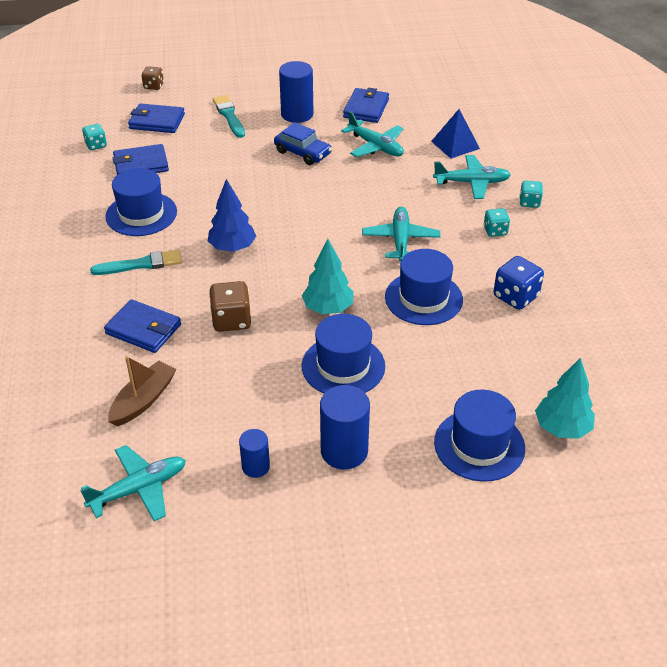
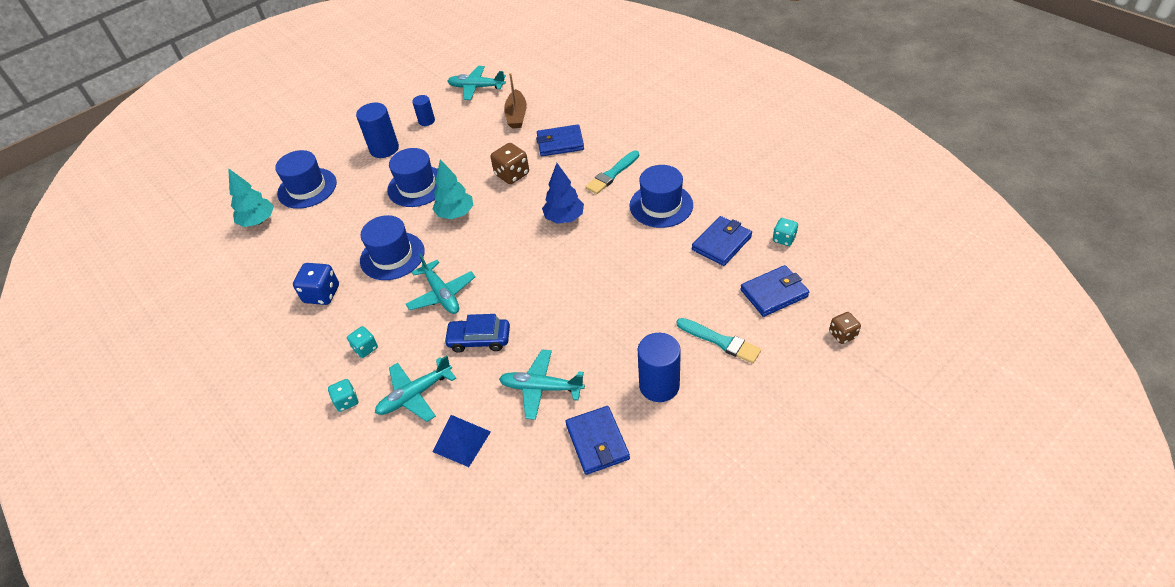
camera: 150 degrees right, 5 degrees up
(139, 489) = (476, 87): turquoise plane -> turquoise plane turned 75 degrees clockwise
(303, 153) = (602, 337): blue car -> blue car (479, 339)

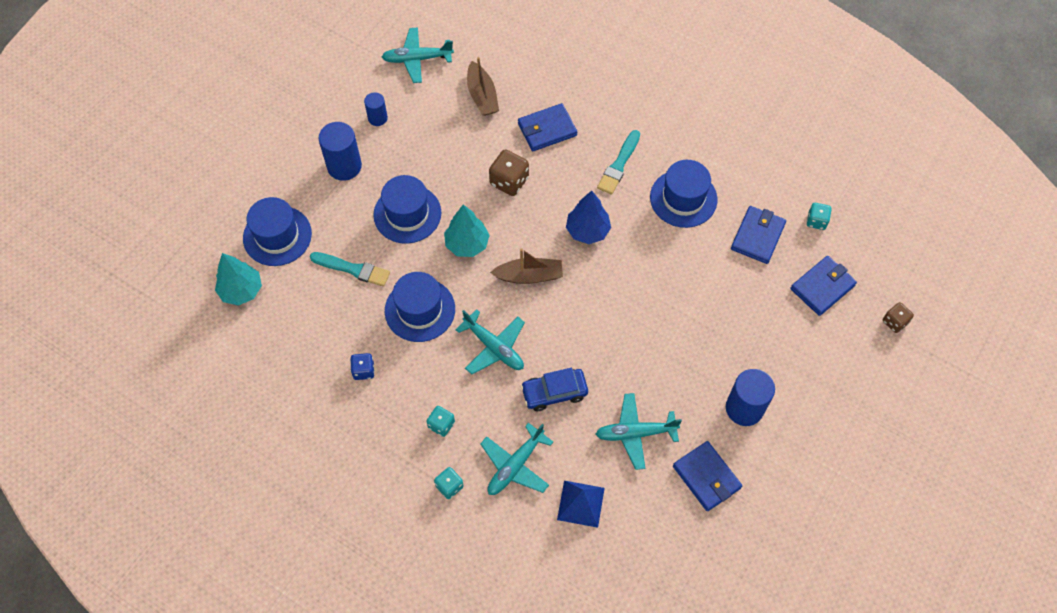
camera: 20 degrees left, 15 degrees up
(322, 294) = (363, 370): blue dice -> blue dice, size x0.63
(498, 244) = (529, 276): none -> brown boat
(720, 341) = (787, 350): turquoise brush -> turquoise brush (353, 269)

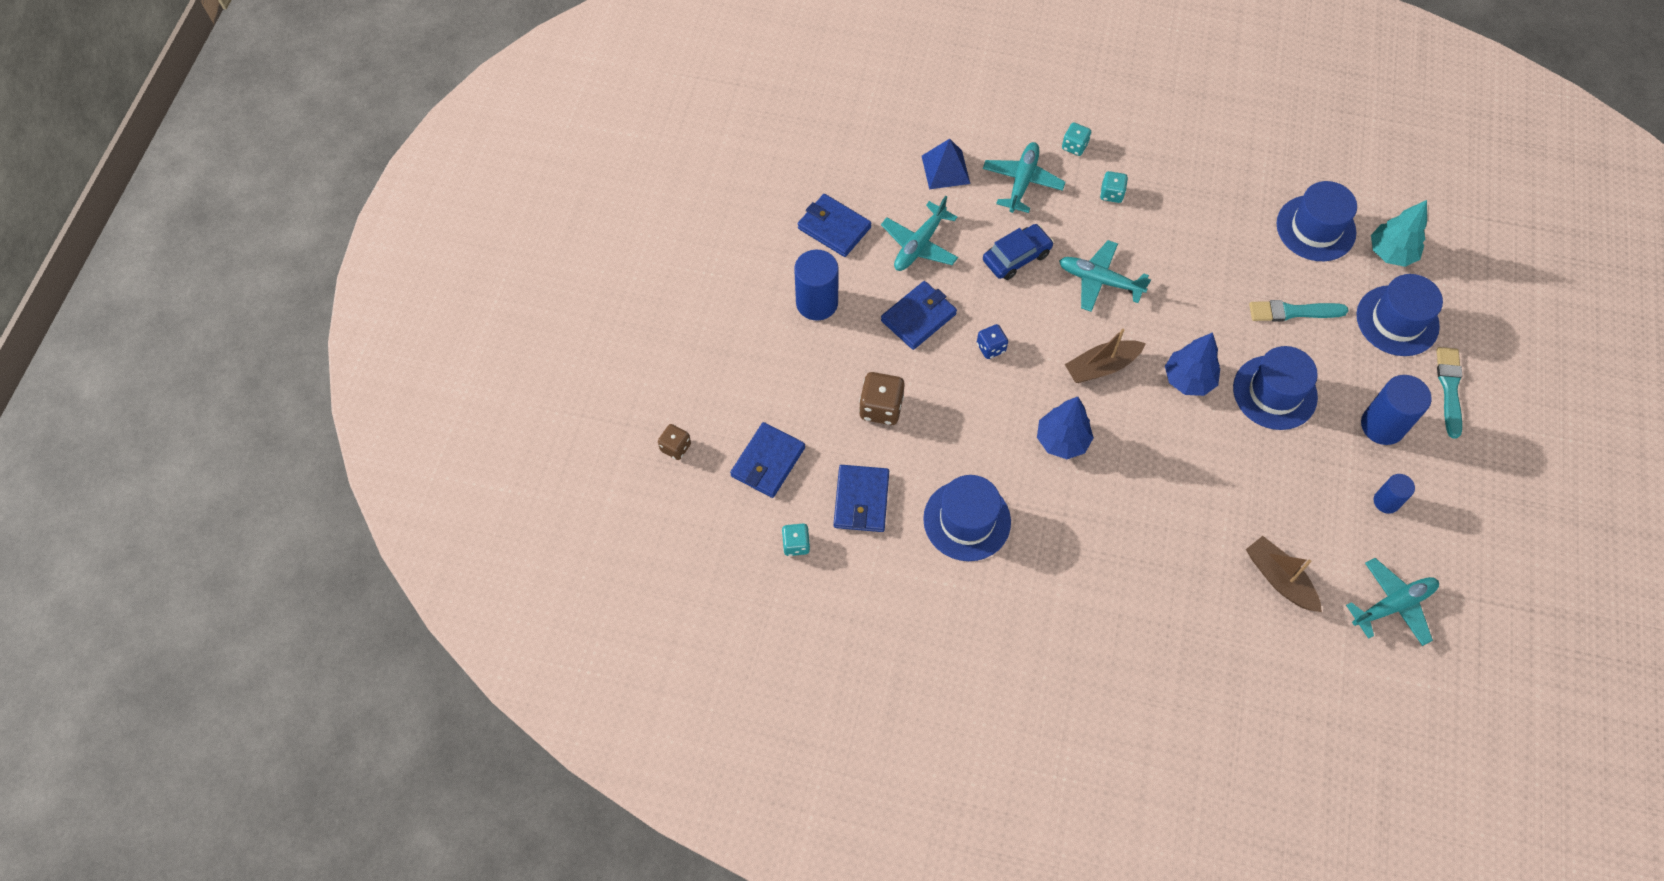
camera: 160 degrees right, 0 degrees up
(363, 370) = (1216, 217): blue dice -> blue dice (991, 348)
(420, 310) = (1197, 293): blue hat -> blue hat (1315, 228)
(467, 244) = (1188, 380): turquoise tree -> blue tree
(509, 181) = (1182, 472): brown dice -> brown dice (881, 408)
(547, 129) = (1173, 558): blue wallet -> blue wallet (918, 317)
(619, 165) = (1063, 539): turquoise brush -> turquoise brush (1449, 388)
(635, 433) = (919, 245): turquoise plane -> turquoise plane turned 150 degrees clockwise

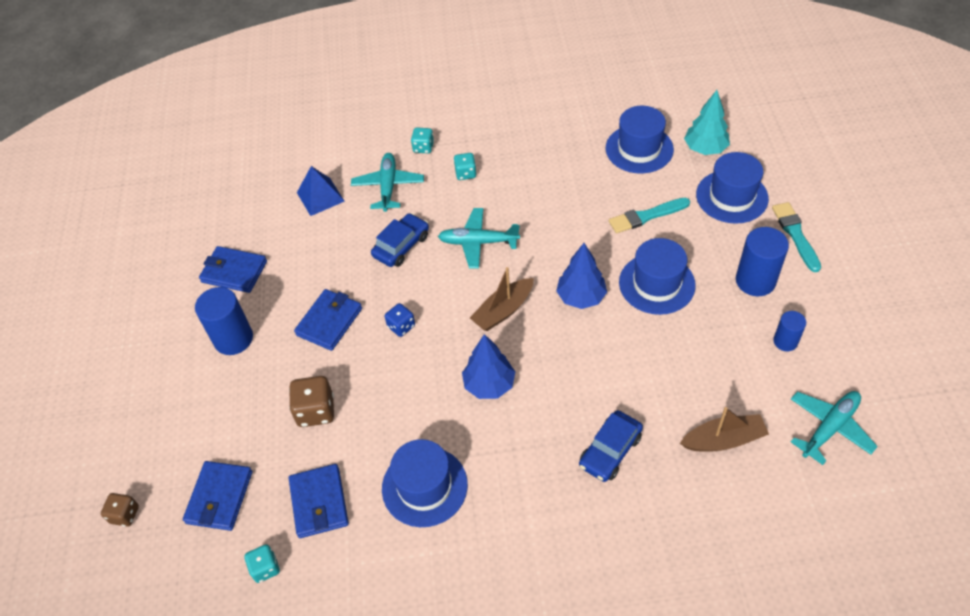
camera: 15 degrees left, 10 degrees down
(919, 245) = (314, 262): turquoise plane -> none
(1160, 550) = (610, 451): none -> blue car
(1279, 579) = (723, 440): brown boat -> brown boat turned 135 degrees clockwise

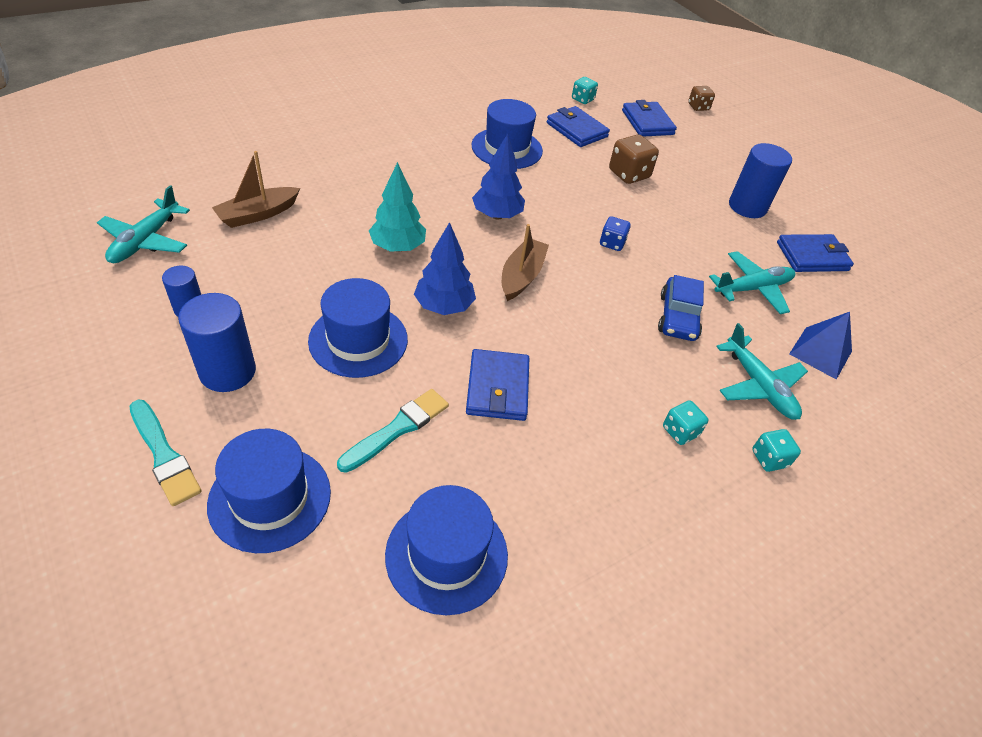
camera: 145 degrees right, 5 degrees down
(329, 322) = (680, 234): blue wallet -> blue wallet (497, 388)
(478, 242) = (597, 340): turquoise plane -> turquoise plane (752, 289)
(610, 451) = (364, 190): blue car -> none
(705, 149) = (328, 591): turquoise tree -> turquoise tree (398, 247)

